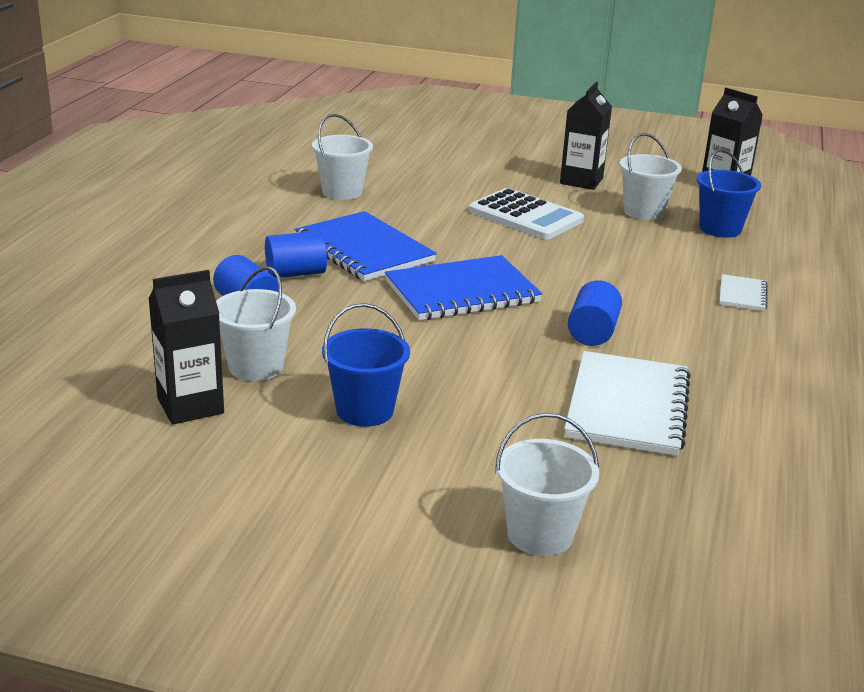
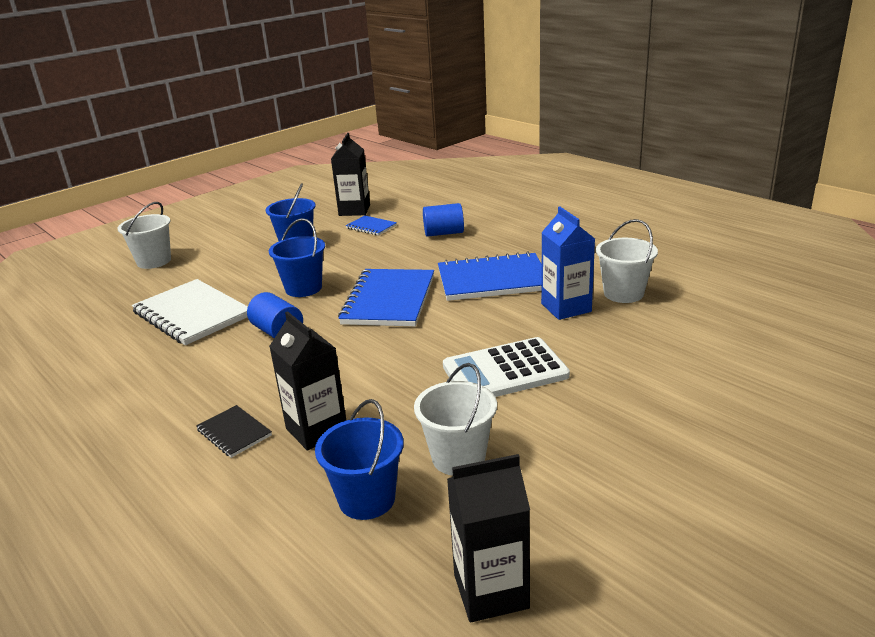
camera: 125 degrees right, 0 degrees up
(256, 367) = (371, 227): white bucket -> blue notebook
(296, 273) = (474, 252): blue cylinder -> none
(393, 209) = (566, 308): none -> blue carton
(487, 353) = (303, 288): none -> blue bucket
(581, 181) = (583, 447): black carton -> black carton (316, 430)
(742, 295) = (234, 433): white notebook -> black notebook

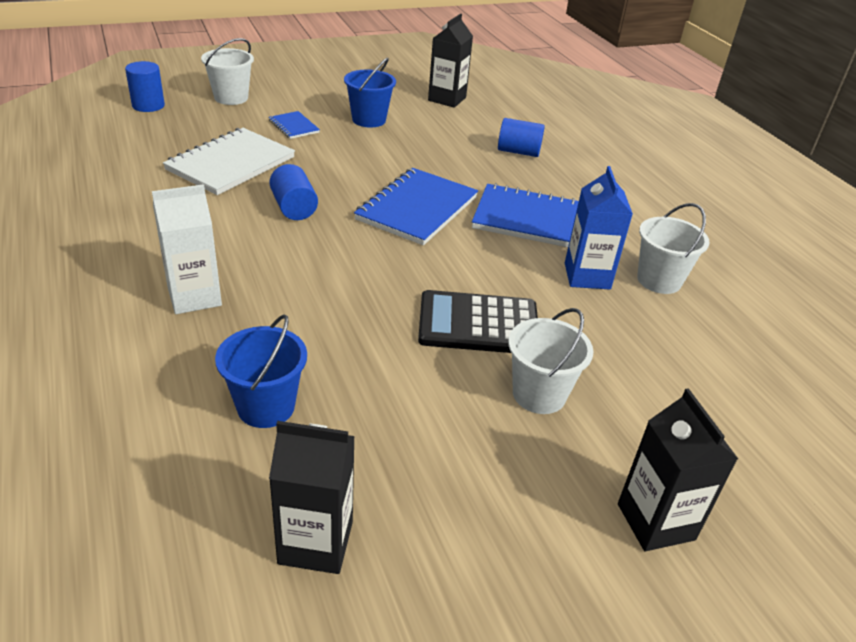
camera: 15 degrees right, 10 degrees up
(75, 289) = (148, 105): none -> blue cylinder
(192, 314) = (231, 164): white notebook -> white notebook turned 60 degrees clockwise
(234, 433) = (194, 297): black notebook -> white carton
(303, 288) = (346, 169): blue bucket -> none
(316, 430) = (266, 321): black carton -> black carton (655, 522)
(371, 227) = (451, 122): blue notebook -> blue notebook (294, 126)
(458, 458) = (374, 398): white bucket -> white bucket (539, 394)
(505, 371) = (478, 324): white calculator -> black calculator

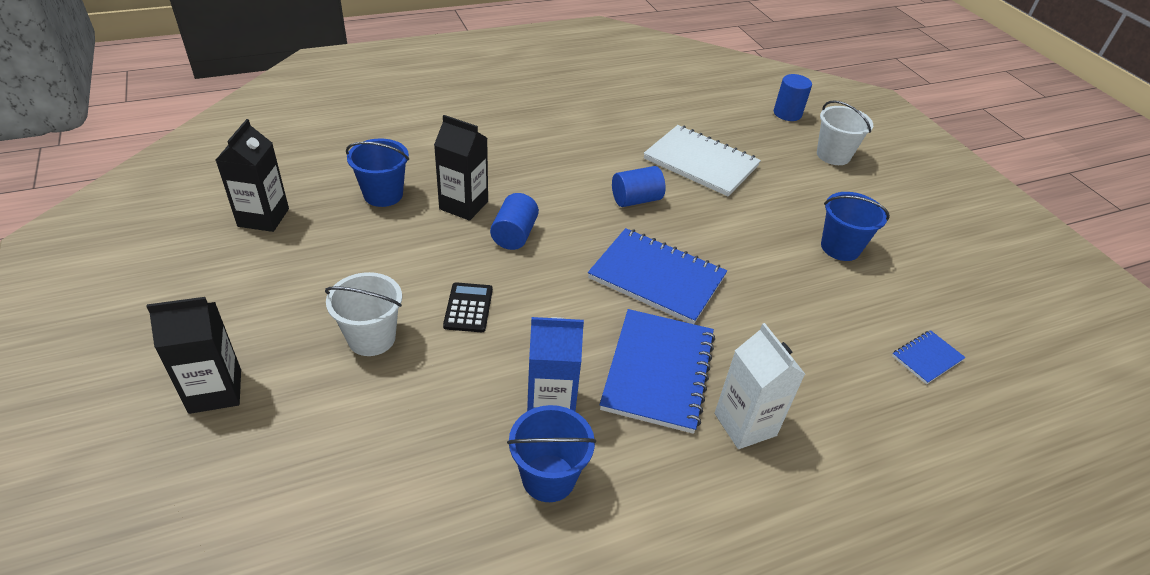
camera: 90 degrees right, 5 degrees up
(194, 297) = (503, 158): white carton -> white carton (745, 424)
(294, 126) = (793, 196): blue notebook -> blue notebook (927, 358)
(447, 99) = (944, 319): black carton -> black carton (463, 205)
(478, 324) = (468, 308): black calculator -> black calculator, size x0.58
(518, 152) = (826, 378): blue cylinder -> blue cylinder (514, 235)
(659, 280) = (548, 478): white bucket -> blue bucket

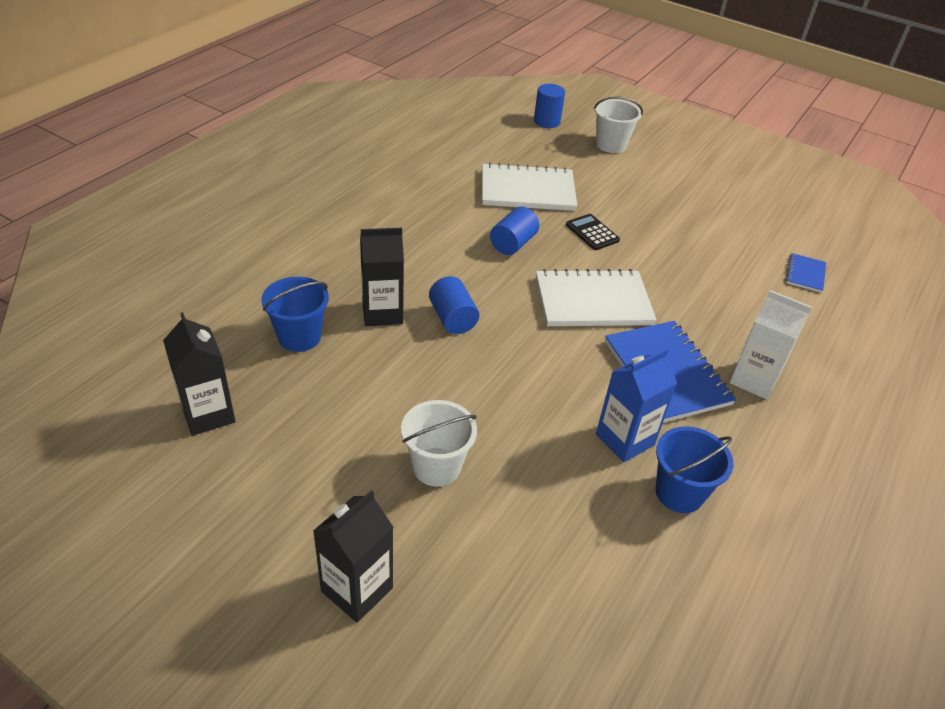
camera: 35 degrees left, 0 degrees up
(468, 308) = (484, 398): black calculator -> black calculator (592, 232)
(656, 278) = (593, 301): blue notebook -> white notebook
(840, 248) = (684, 218): blue bucket -> none

